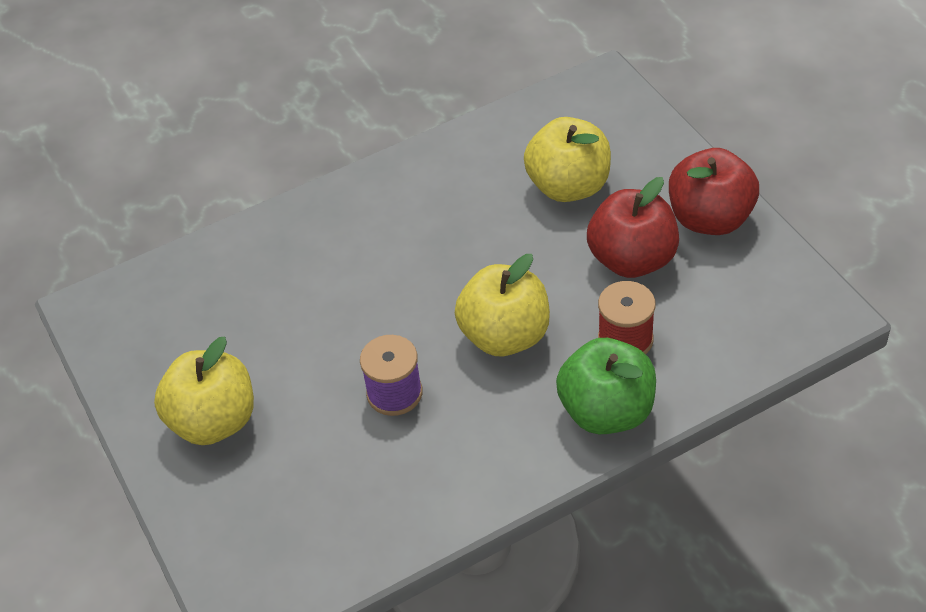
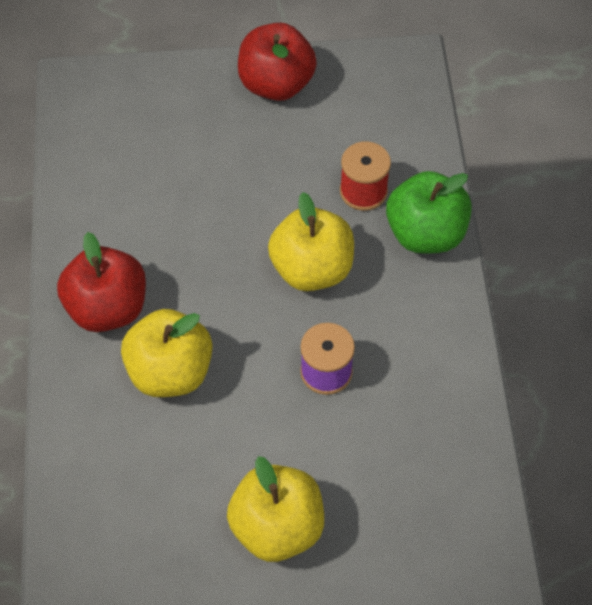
camera: 70 degrees left, 10 degrees up
(568, 186) = (178, 158): yellow apple -> yellow apple (170, 371)
(632, 259) = (285, 151): red apple -> red apple (108, 308)

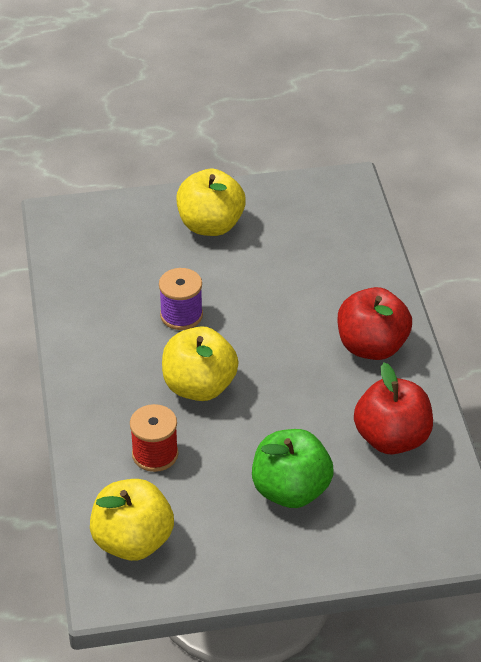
camera: 175 degrees right, 15 degrees down
(170, 371) = (308, 307): yellow apple -> yellow apple (133, 541)
(276, 84) = (252, 555): red apple -> red apple (391, 438)
(425, 233) = (96, 421): green apple -> green apple (291, 490)

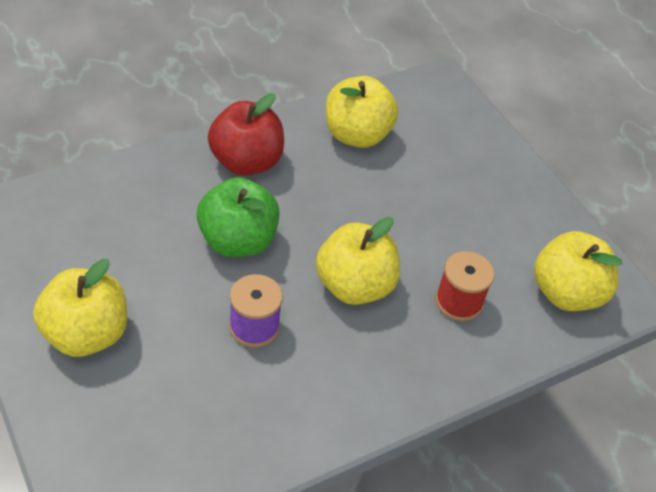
camera: 115 degrees left, 5 degrees up
(291, 490) = (448, 192): green apple -> green apple (237, 241)
(391, 438) = (356, 135): red apple -> yellow apple

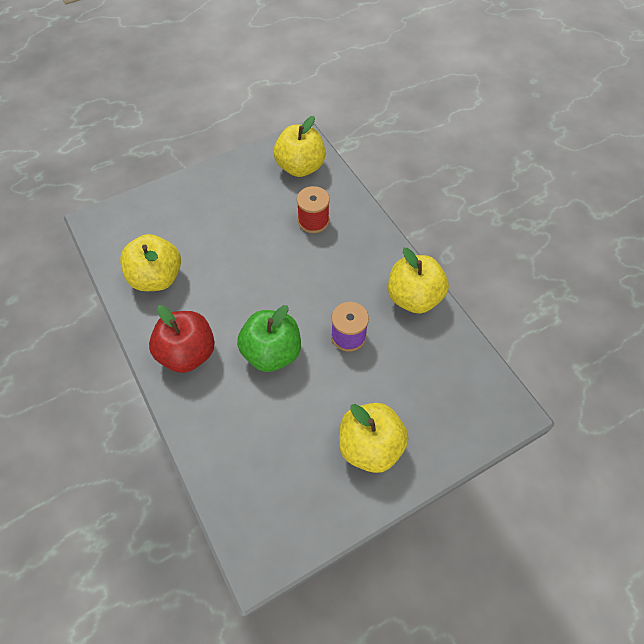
camera: 85 degrees left, 10 degrees up
(354, 286) = (306, 278): yellow apple -> yellow apple (413, 297)

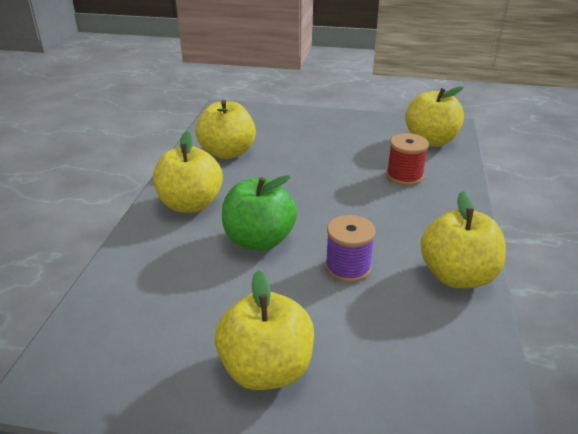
camera: 40 degrees right, 25 degrees down
(187, 353) = (190, 204): red apple -> yellow apple

